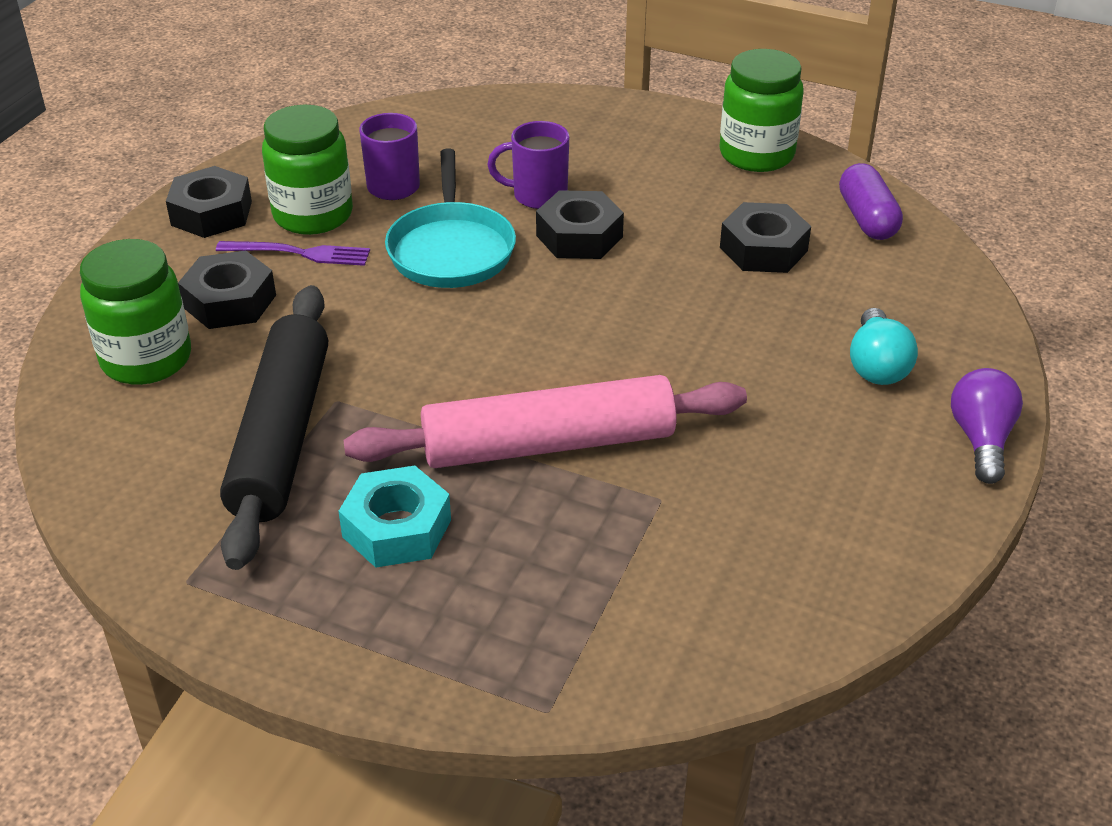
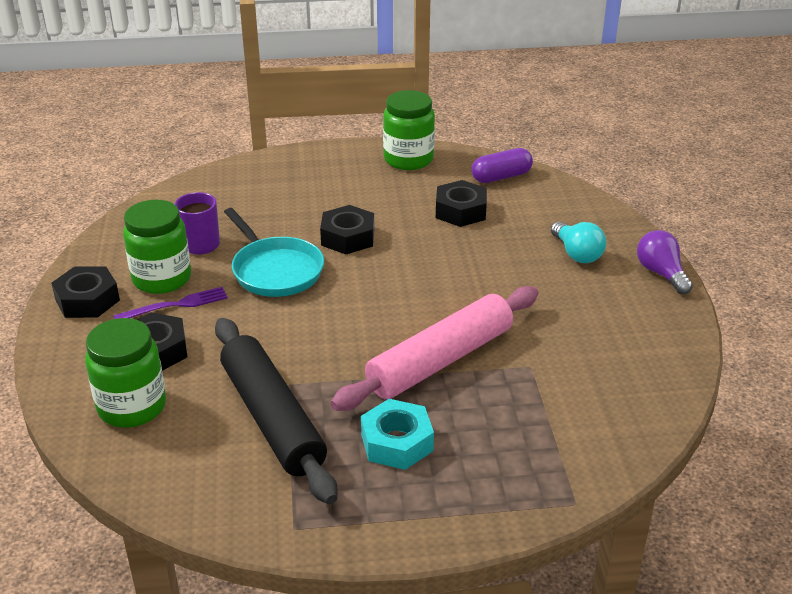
camera: 30 degrees left, 5 degrees down
(537, 196) = (300, 222): purple mug -> none
(867, 218) = (501, 177): purple capsule -> purple capsule turned 75 degrees counterclockwise

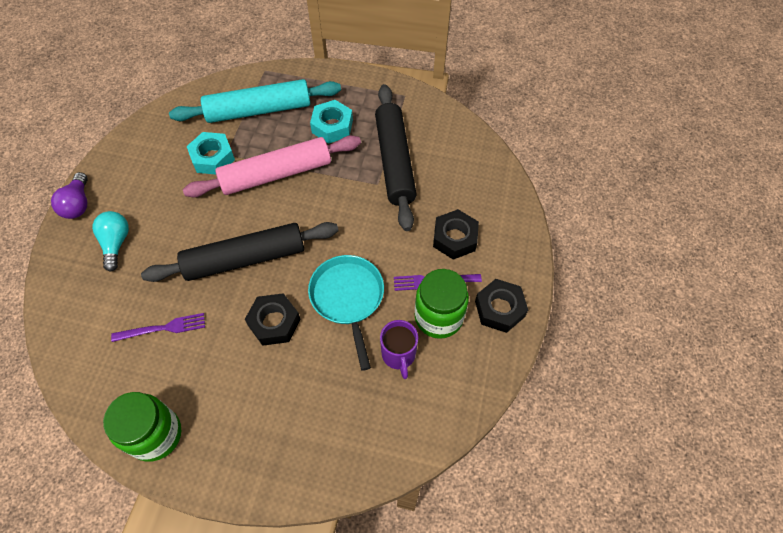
camera: 160 degrees left, 25 degrees up
(132, 407) = (476, 194): green jar -> none
(417, 274) = (245, 258): none -> black rolling pin
(460, 211) = (163, 328): black nut -> purple fork
(501, 177) = (92, 370): purple capsule -> none
(531, 435) = (259, 110): none -> turquoise rolling pin
(544, 357) = (213, 158): none -> turquoise nut

